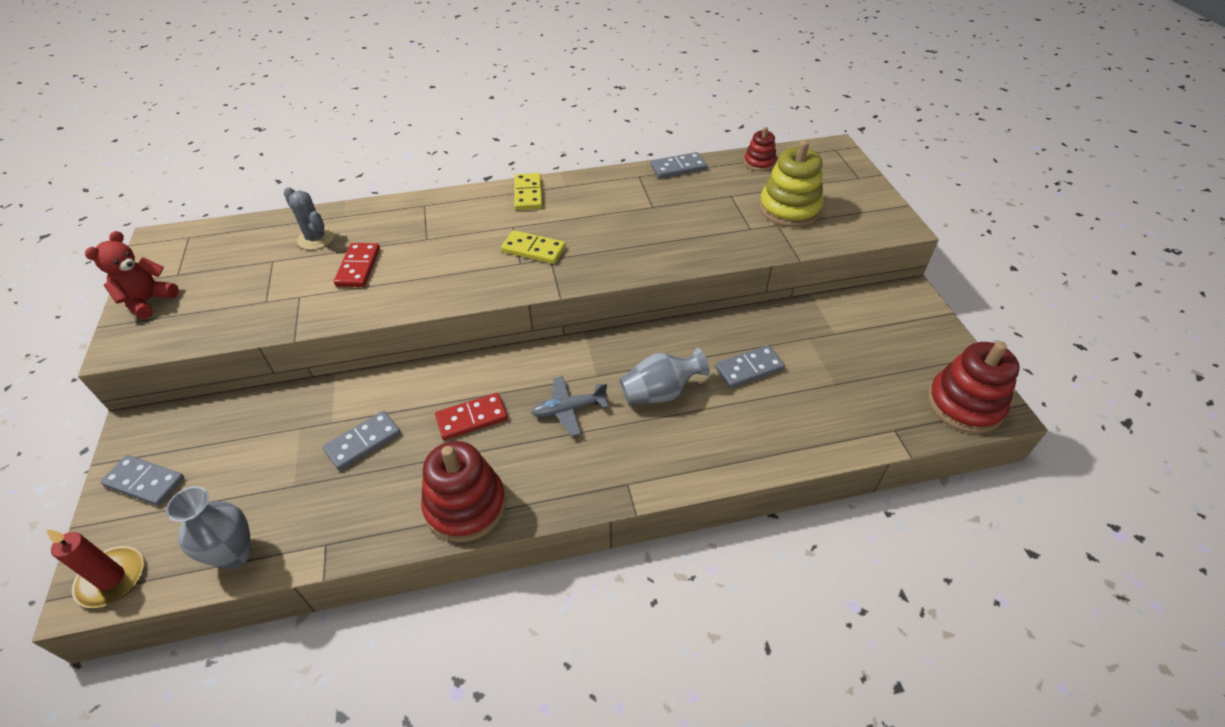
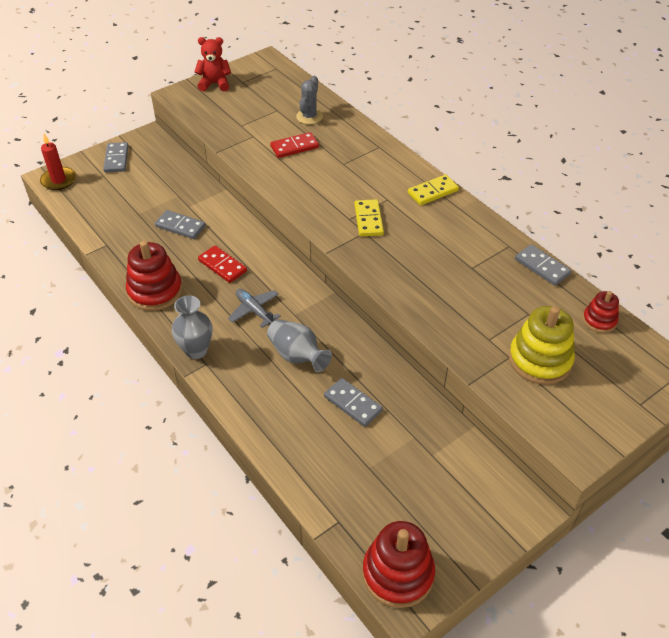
camera: 65 degrees right, 0 degrees up
(234, 554) = (87, 214): grey vase -> grey vase (196, 350)

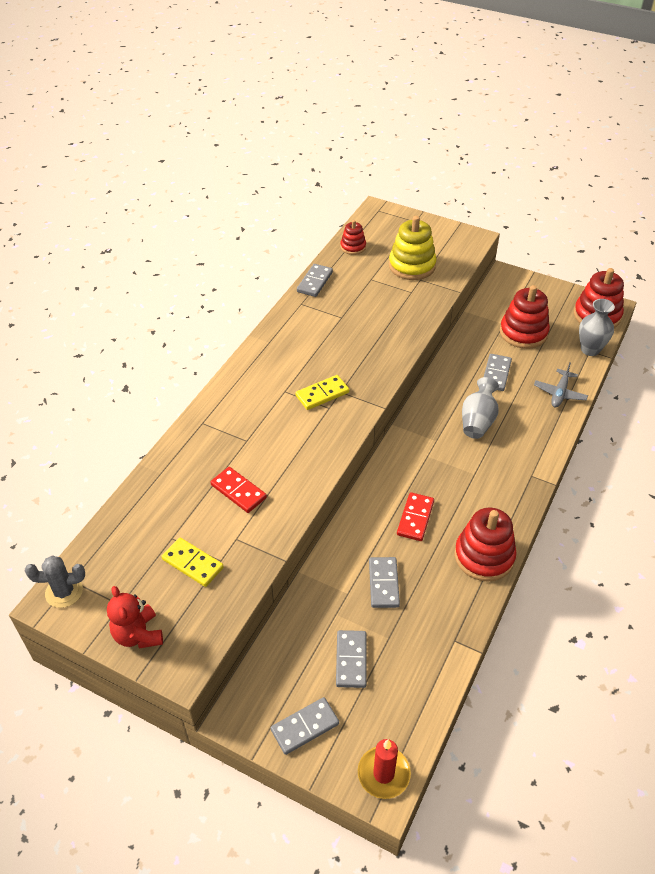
camera: 115 degrees left, 0 degrees up
(139, 191) = (351, 660): none -> grey domino
(196, 350) = (524, 489): grey vase -> grey vase (590, 349)
(254, 310) = (452, 469): grey plane -> grey plane (559, 393)
(309, 117) = (172, 501): grey cactus -> grey cactus (64, 592)
(406, 466) = (523, 333): none -> red stacking toy
(432, 192) = (256, 364): yellow domino -> yellow domino (192, 563)

